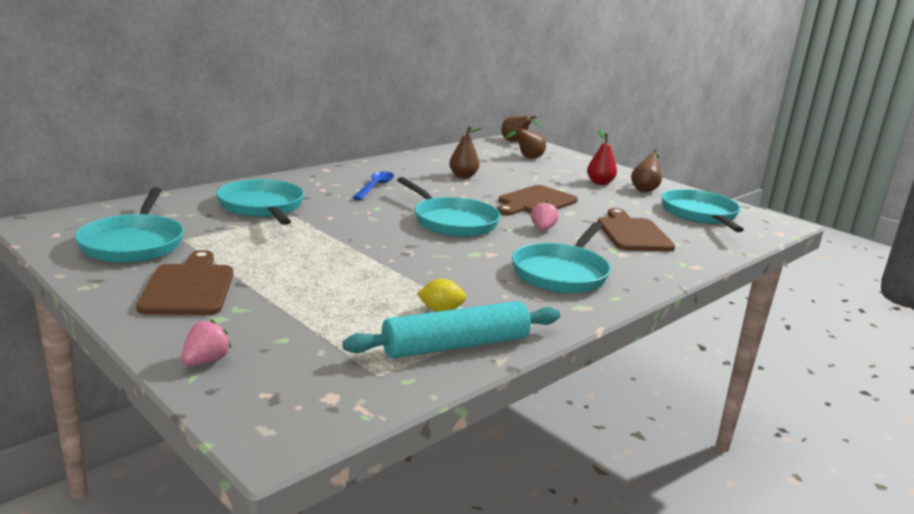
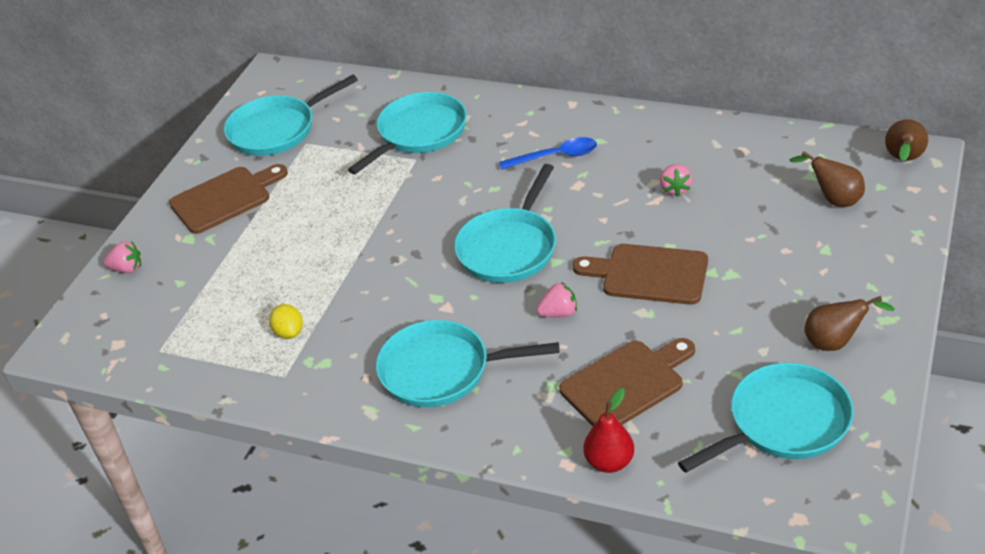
camera: 70 degrees right, 20 degrees up
(455, 345) = (232, 367): turquoise rolling pin -> none
(463, 176) = (675, 189): brown pear -> pink strawberry
(600, 183) = (807, 295): red pear -> red pear (609, 462)

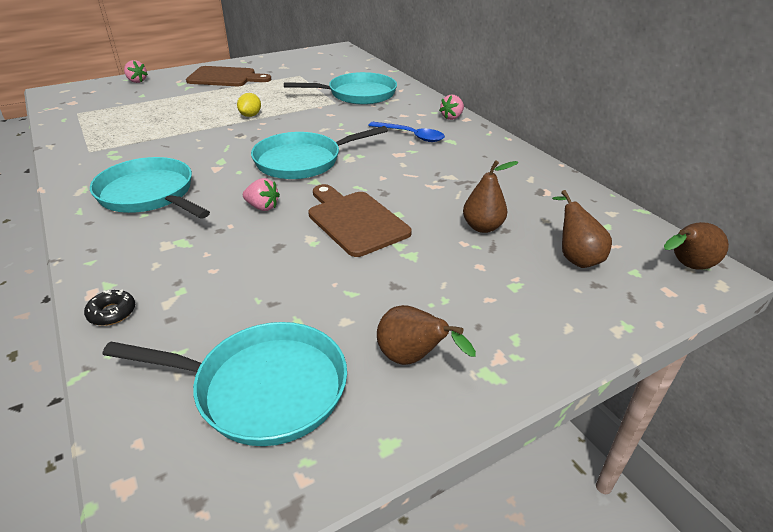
camera: 35 degrees right, 5 degrees down
(277, 130) = (298, 66): turquoise pan -> none
(289, 332) = (132, 136): yellow lemon -> yellow lemon (250, 115)
(609, 462) = (112, 313): red pear -> black donut
(626, 383) = (219, 272): brown cutting board -> none
(675, 189) = (458, 187): pink strawberry -> pink strawberry (452, 117)
(744, 215) = (482, 227): none -> brown pear

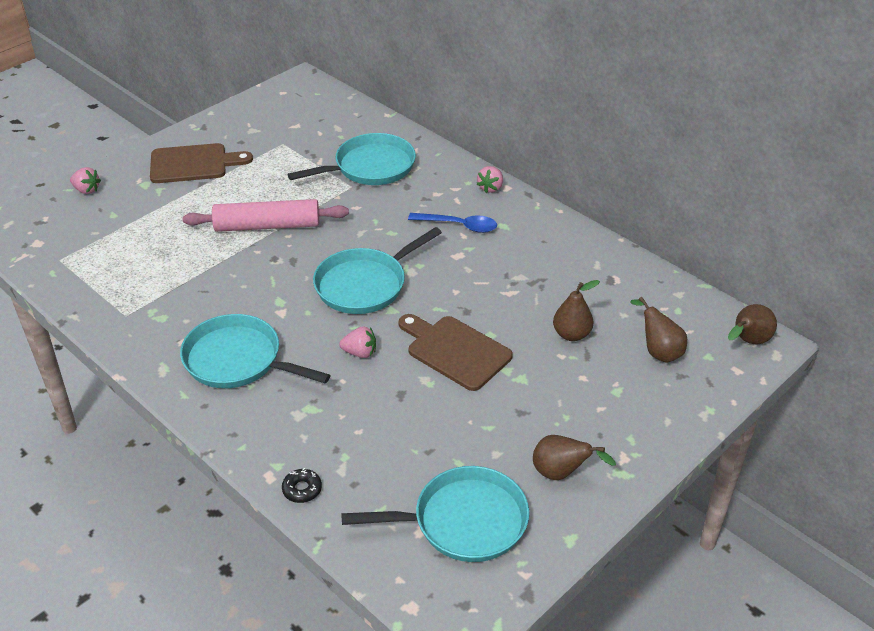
camera: 15 degrees left, 5 degrees up
(250, 115) = (267, 226): yellow lemon -> pink rolling pin

